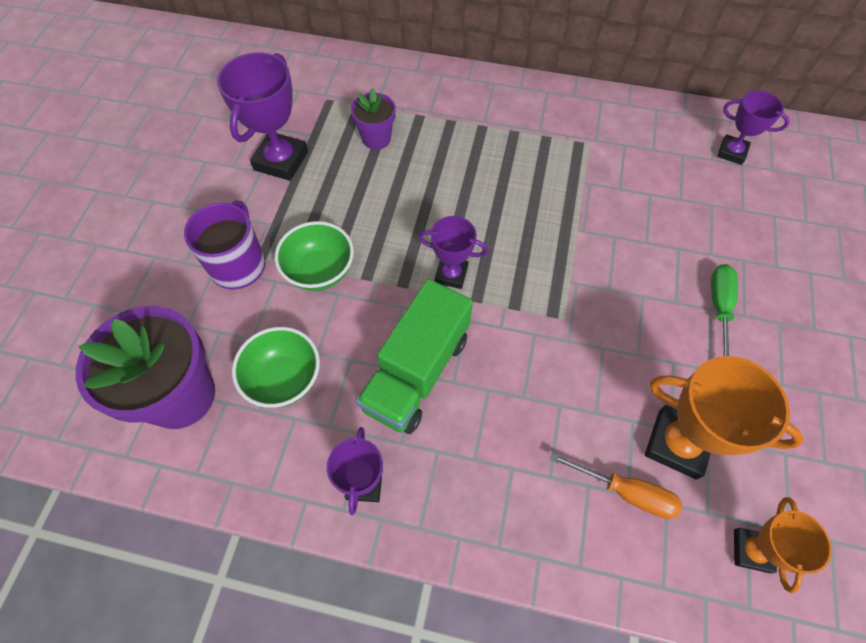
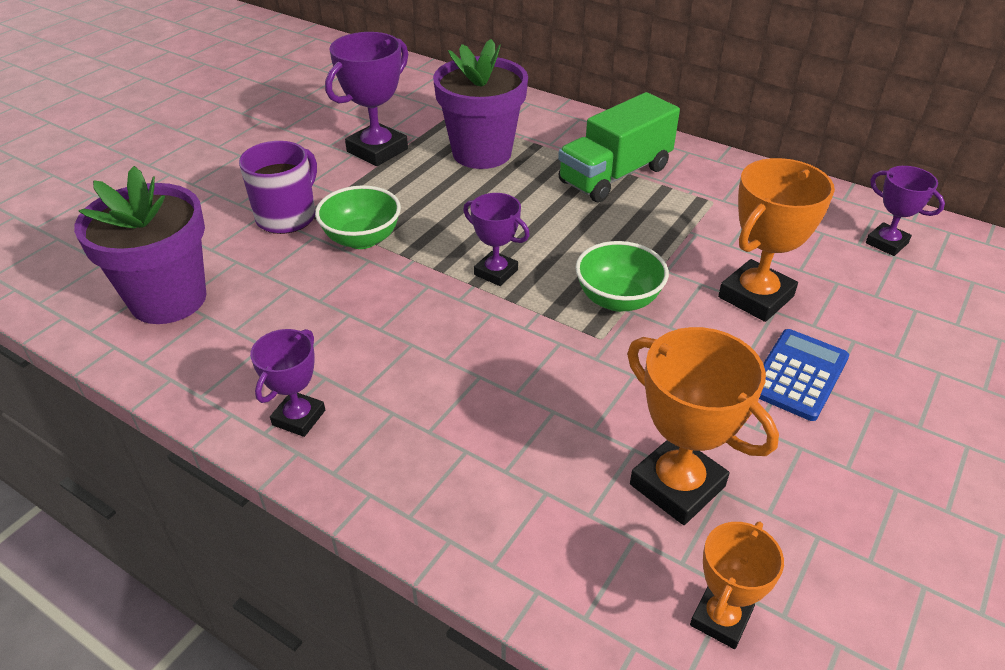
camera: 20 degrees right, 20 degrees down
(284, 379) = (273, 312): green bowl -> green bowl (618, 299)
(376, 139) = (482, 153): purple flower pot -> purple flower pot, size x1.91
(417, 372) = (411, 341): green truck -> green truck (615, 175)
(626, 492) = (588, 512): orange screwdriver -> none
(659, 238) = (755, 297): none -> orange trophy
(719, 308) = (798, 375): green screwdriver -> blue calculator

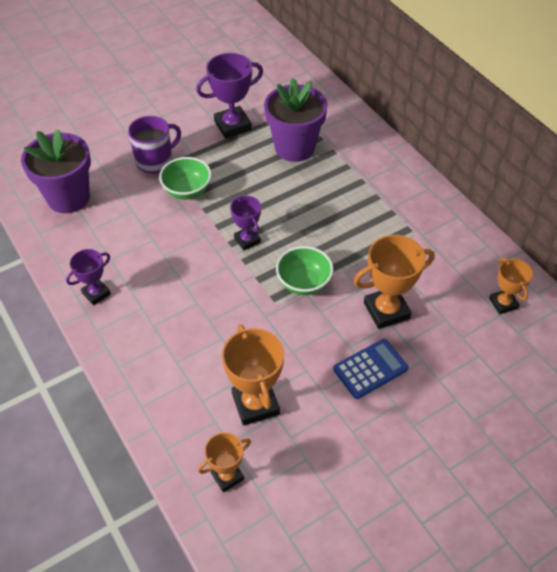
camera: 25 degrees right, 10 degrees up
(615, 175) = (366, 192): green truck -> none
(886, 243) = (503, 303): purple trophy -> orange trophy

